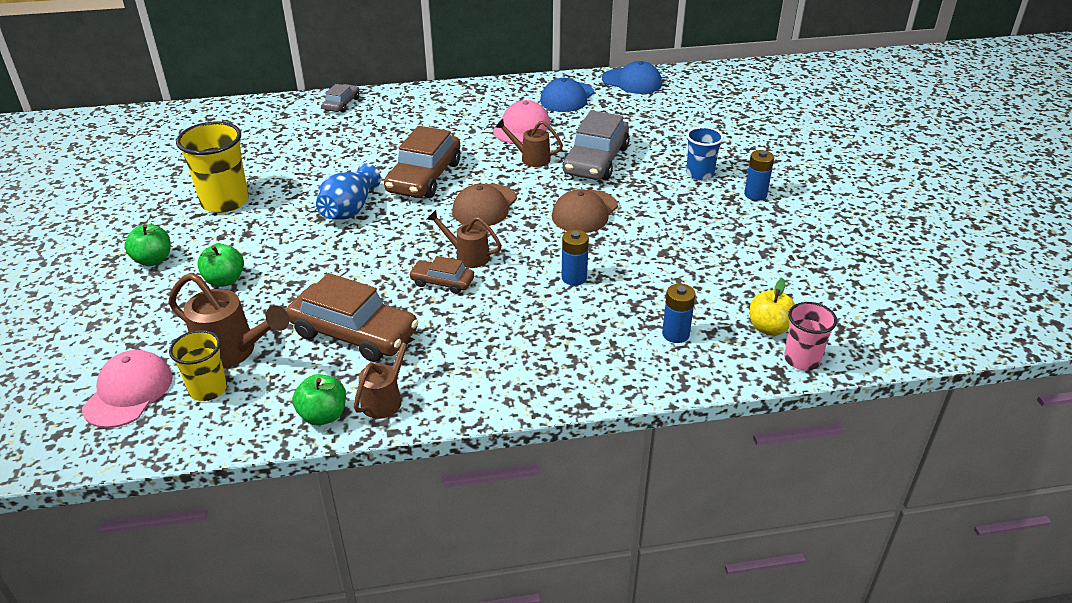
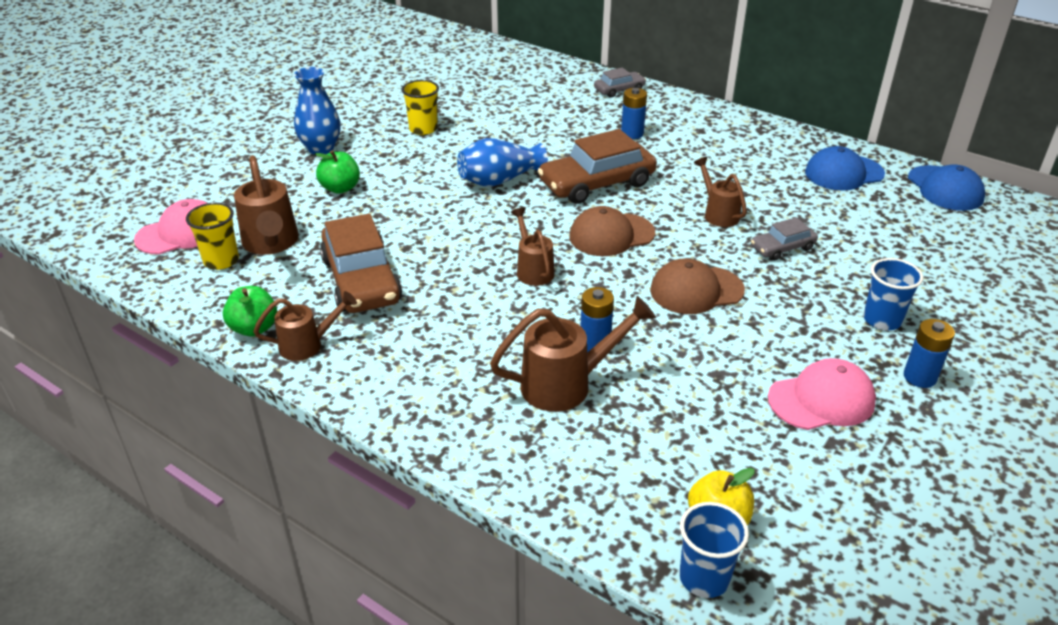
camera: 45 degrees right, 0 degrees up
(153, 260) = (321, 148): green apple -> blue vase
(225, 202) = (423, 129): yellow cup -> yellow cup, size x0.62
(442, 282) = (481, 280): brown car -> none
(521, 127) = (752, 181): pink cap -> pink cap (821, 399)
(593, 311) = (566, 384): none -> brown watering can
(596, 160) = (782, 248): grey car -> grey car, size x0.52
(675, 334) = (610, 458): blue battery -> blue battery (632, 134)
(802, 359) = (704, 578): pink cup -> blue cup

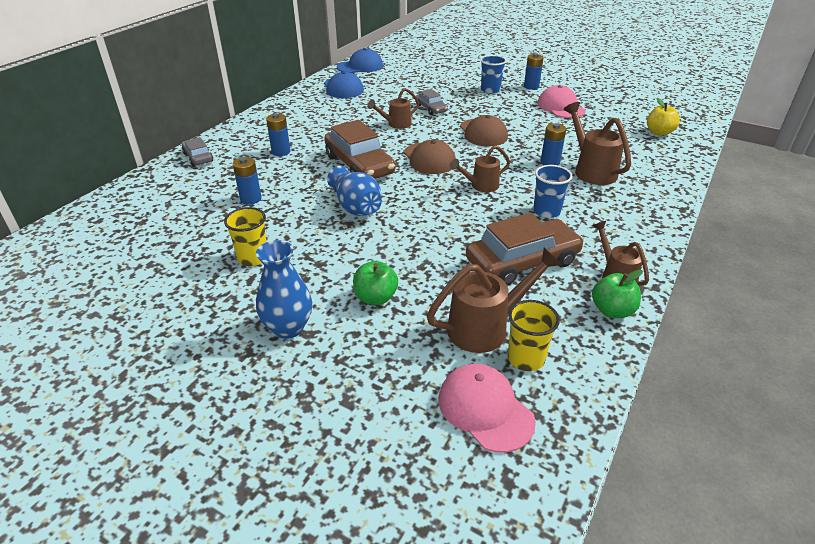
camera: 95 degrees left, 0 degrees up
(527, 122) = (251, 199): none -> blue battery
(704, 578) = (694, 136): blue cup -> blue cup (546, 211)

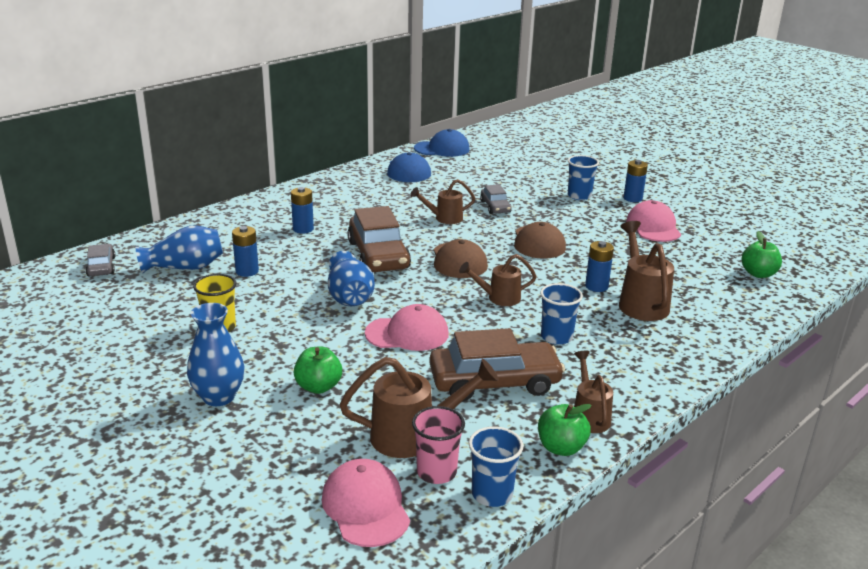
camera: 15 degrees right, 10 degrees down
(190, 205) = (185, 267): none -> blue vase
(198, 157) = (216, 222): grey car -> grey car (101, 266)
(424, 231) = (407, 333): none -> pink cap
(526, 358) = (436, 472): yellow cup -> pink cup
(584, 369) = (492, 494): none -> blue cup
(659, 132) = (758, 274): yellow apple -> green apple

